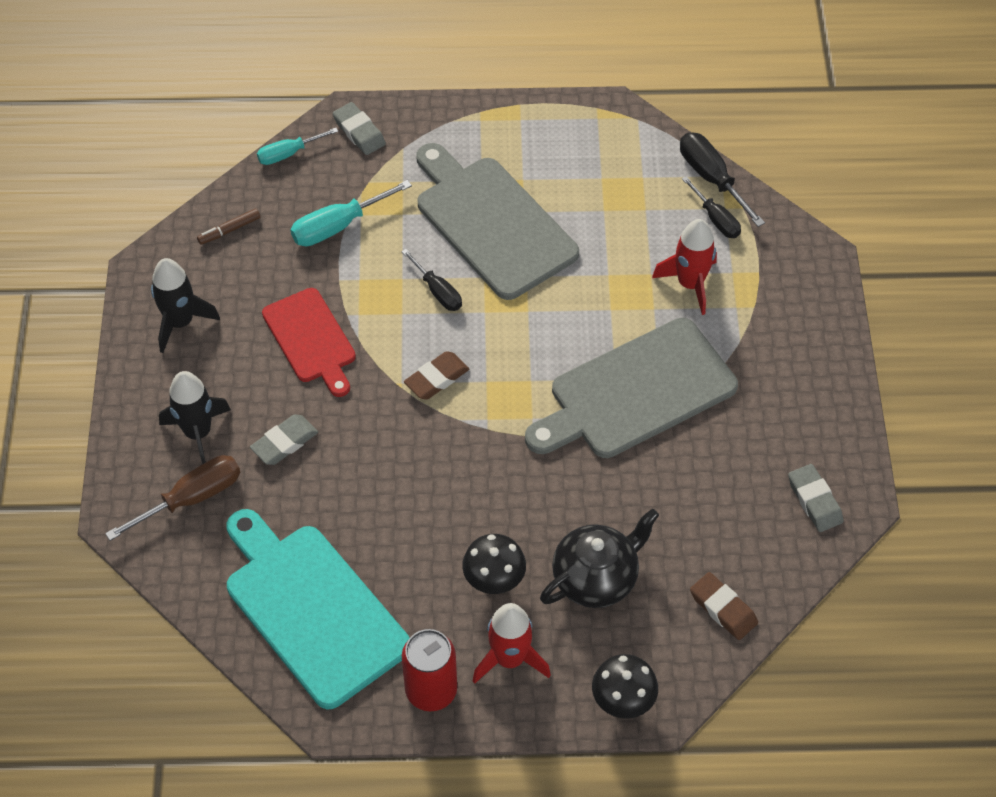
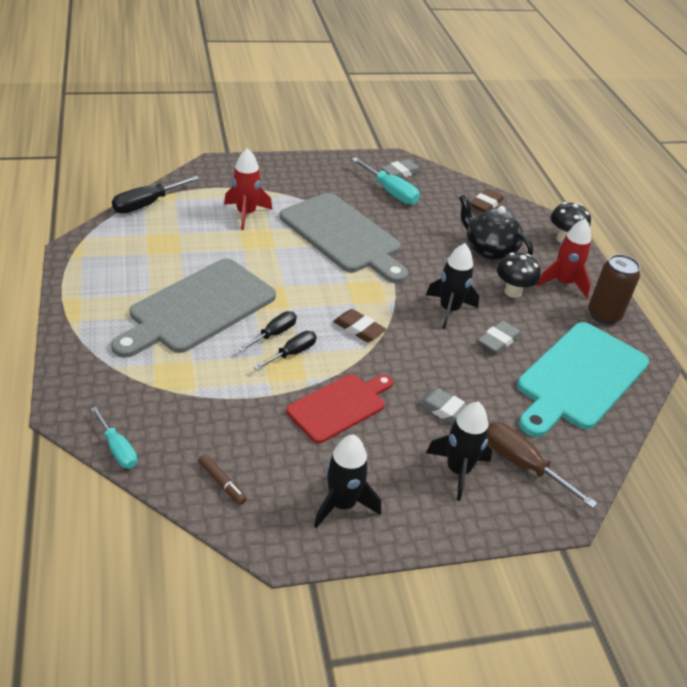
camera: 105 degrees left, 15 degrees down
(338, 226) = (209, 402): turquoise screwdriver -> turquoise screwdriver (390, 192)
(359, 132) = (90, 399): grey eraser -> grey eraser (498, 340)
(431, 690) = (603, 315): red can -> brown can
(463, 489) = (449, 310): none -> black rocket
(716, 219) = (186, 203): black screwdriver -> black screwdriver (292, 353)

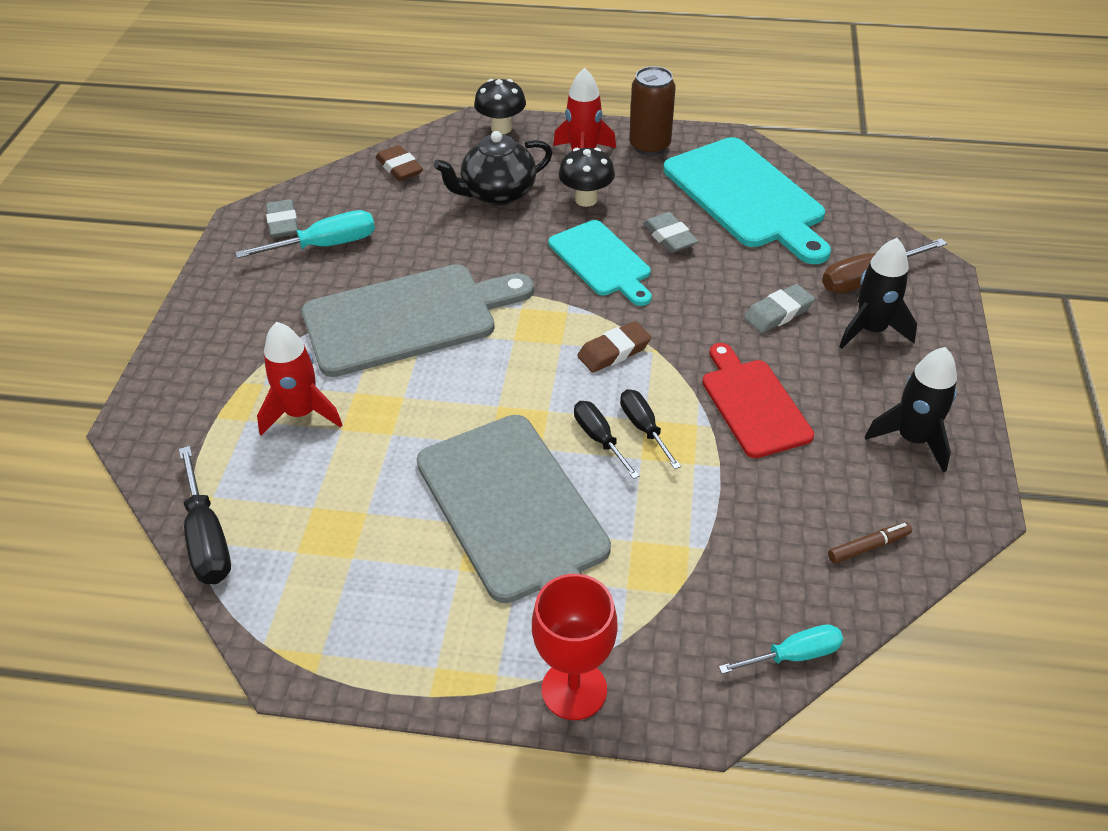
camera: 65 degrees left, 5 degrees up
(74, 352) = (574, 689): none -> red goblet
(449, 310) = (602, 261): black rocket -> turquoise cutting board

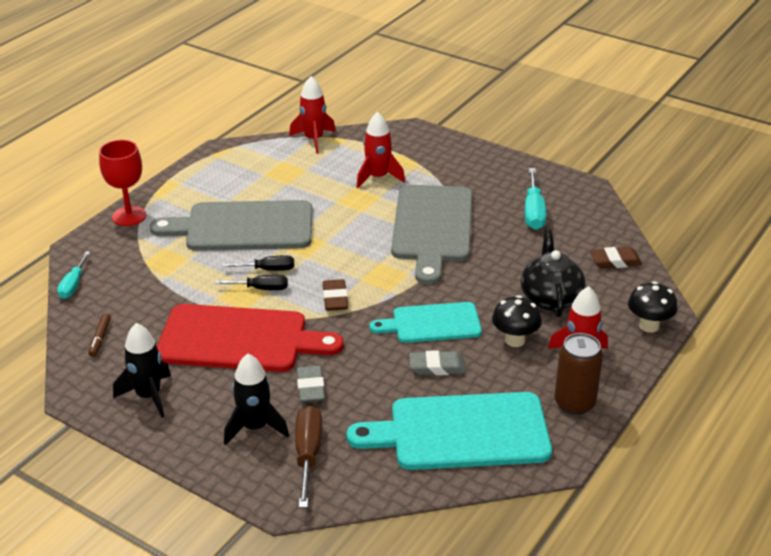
camera: 115 degrees right, 10 degrees down
(207, 538) = (314, 140): black screwdriver -> red rocket
(283, 223) = (571, 200): grey eraser -> none
(753, 404) = (239, 339): red cutting board -> red cutting board, size x1.64

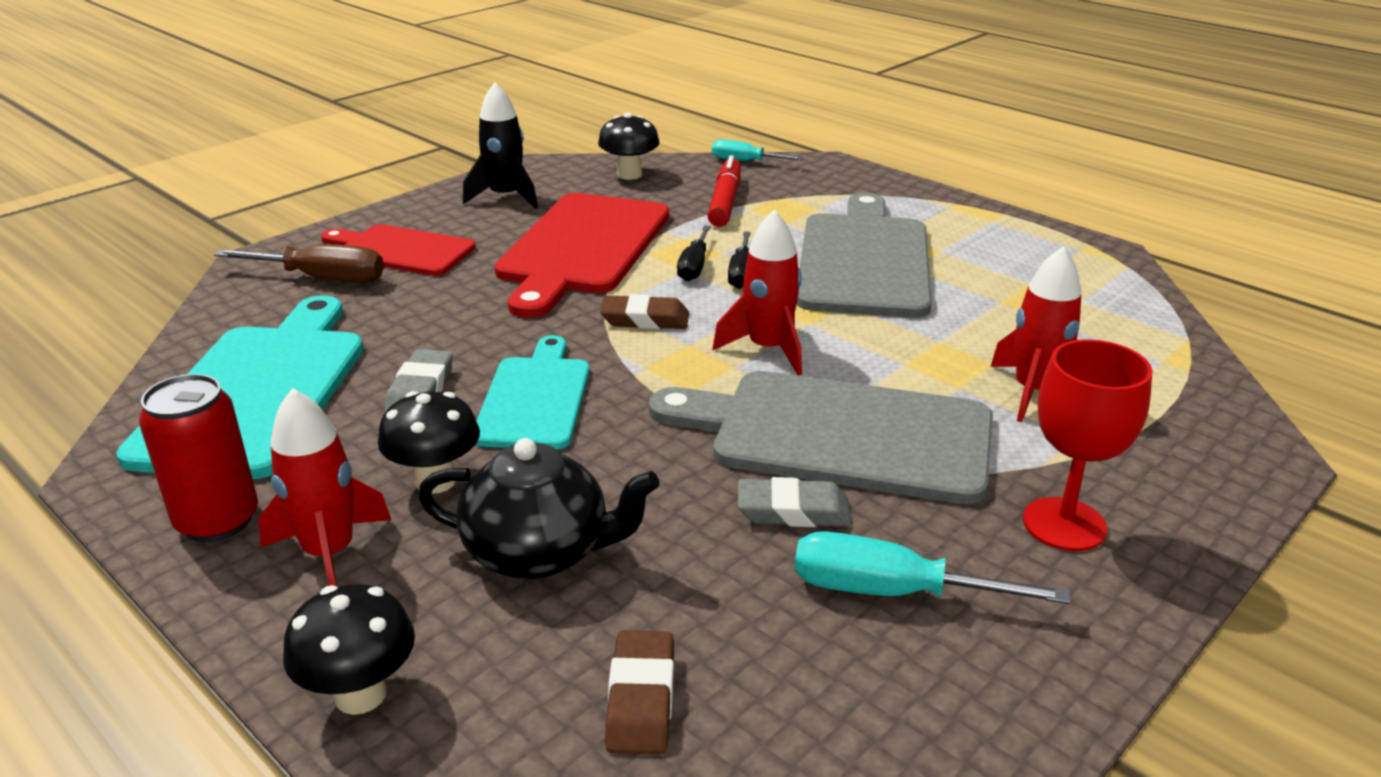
camera: 100 degrees right, 5 degrees down
(100, 338) = (629, 175): brown marker -> black mushroom
(129, 216) = (901, 189): red goblet -> red goblet (1064, 524)
(153, 287) = (725, 201): none -> red marker
(255, 427) = (401, 250): black rocket -> red cutting board
(310, 388) = (448, 288): grey eraser -> grey eraser (793, 511)
(314, 140) = (1172, 335): red rocket -> red rocket (768, 349)
(574, 403) = (218, 521): brown can -> red can

